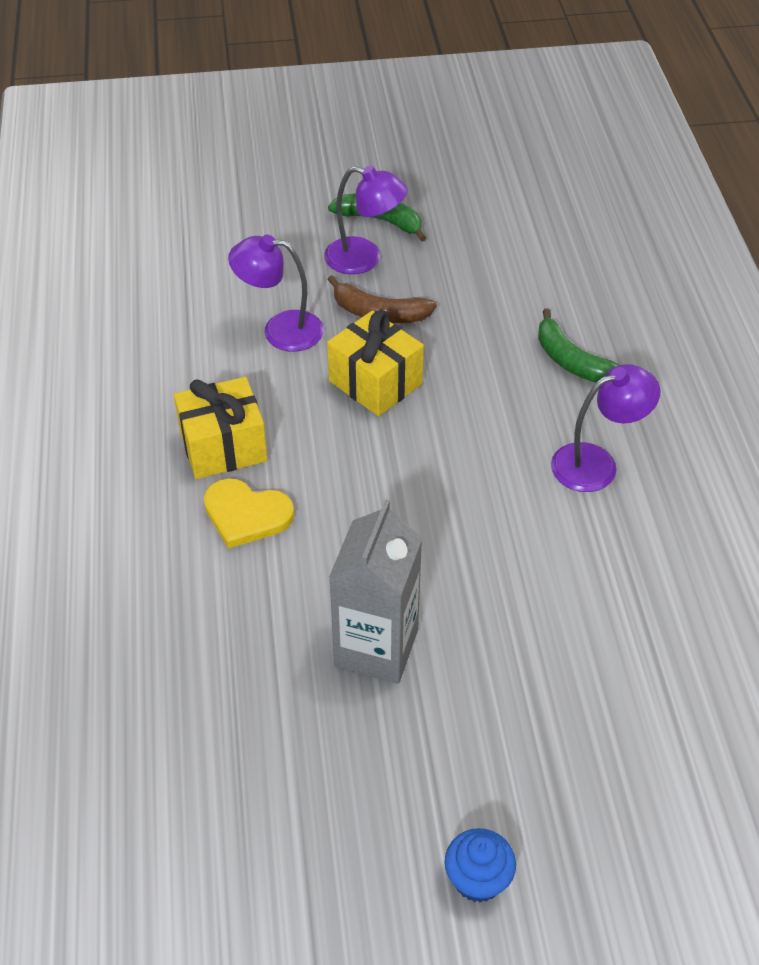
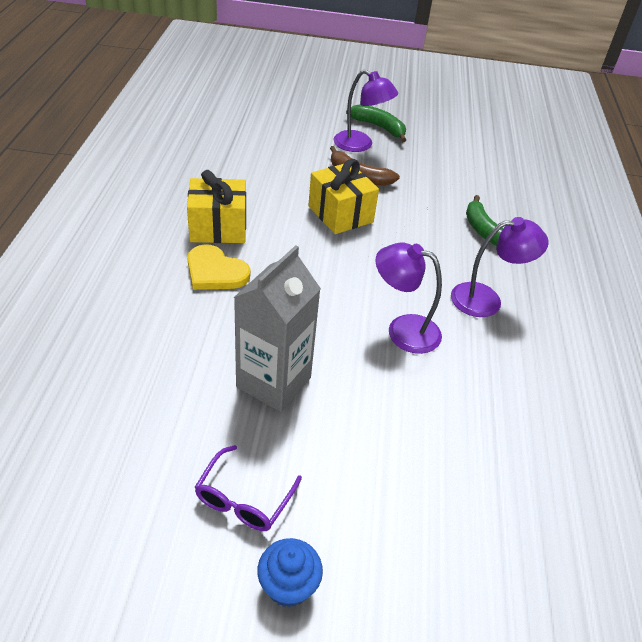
camera: 10 degrees right, 5 degrees down
(280, 330) = (287, 171): purple lamp -> purple lamp (403, 330)
(395, 799) = (244, 499): none -> purple glasses

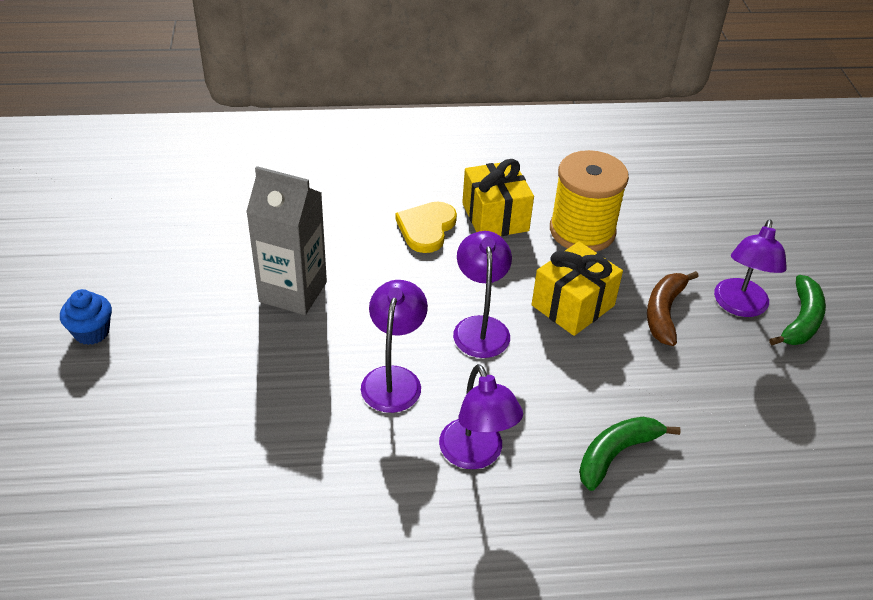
camera: 80 degrees right, 0 degrees up
(244, 499) = (166, 295): purple glasses -> none
(256, 187) = (582, 231): none -> yellow spool
(353, 267) = (480, 327): none -> purple lamp

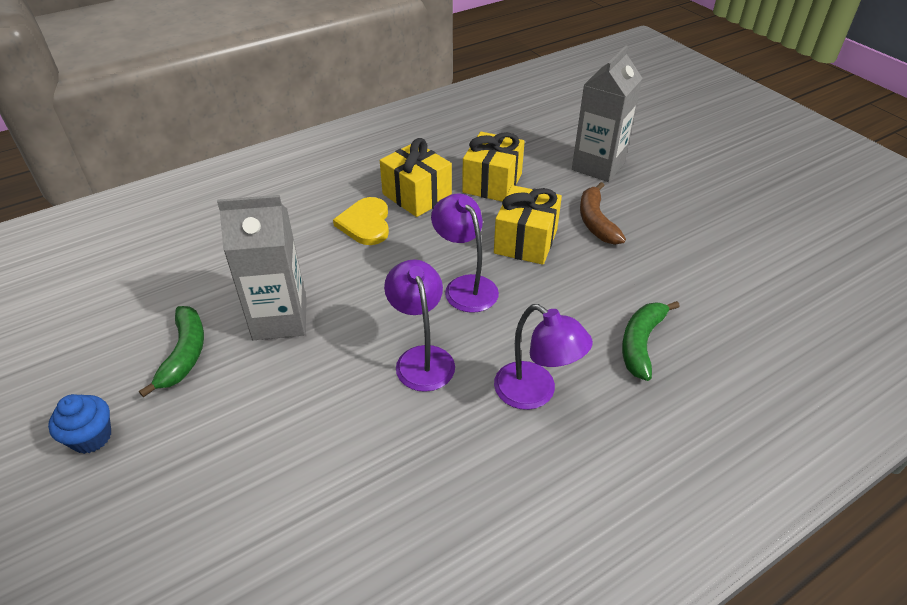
camera: 25 degrees left, 0 degrees up
(582, 231) = (492, 183): yellow spool -> yellow gift
(713, 252) = (598, 166): none -> grey carton
(739, 306) = (644, 198): purple lamp -> none
(801, 320) = (691, 192): green banana -> green banana (184, 354)

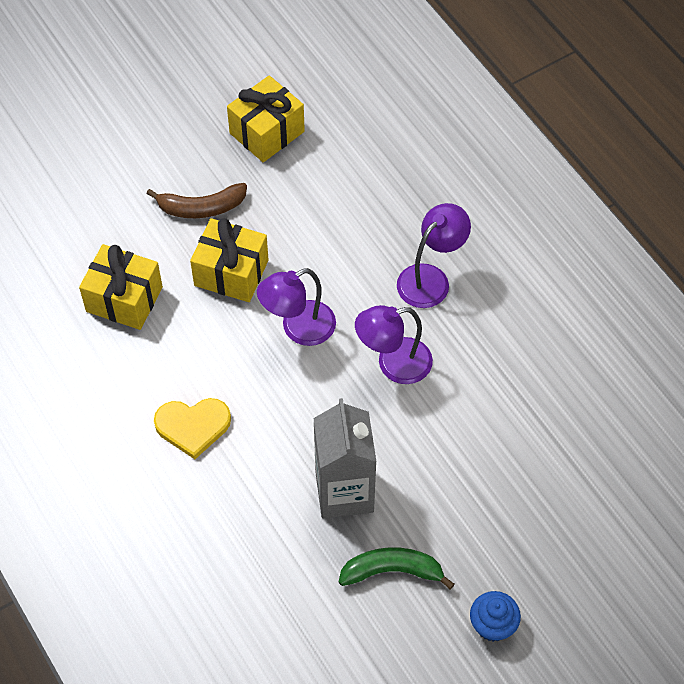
camera: 90 degrees left, 15 degrees up
(416, 196) = (143, 376): yellow gift -> yellow gift (267, 132)
(598, 166) = (99, 193): grey carton -> none
(641, 343) = (373, 195): green banana -> none

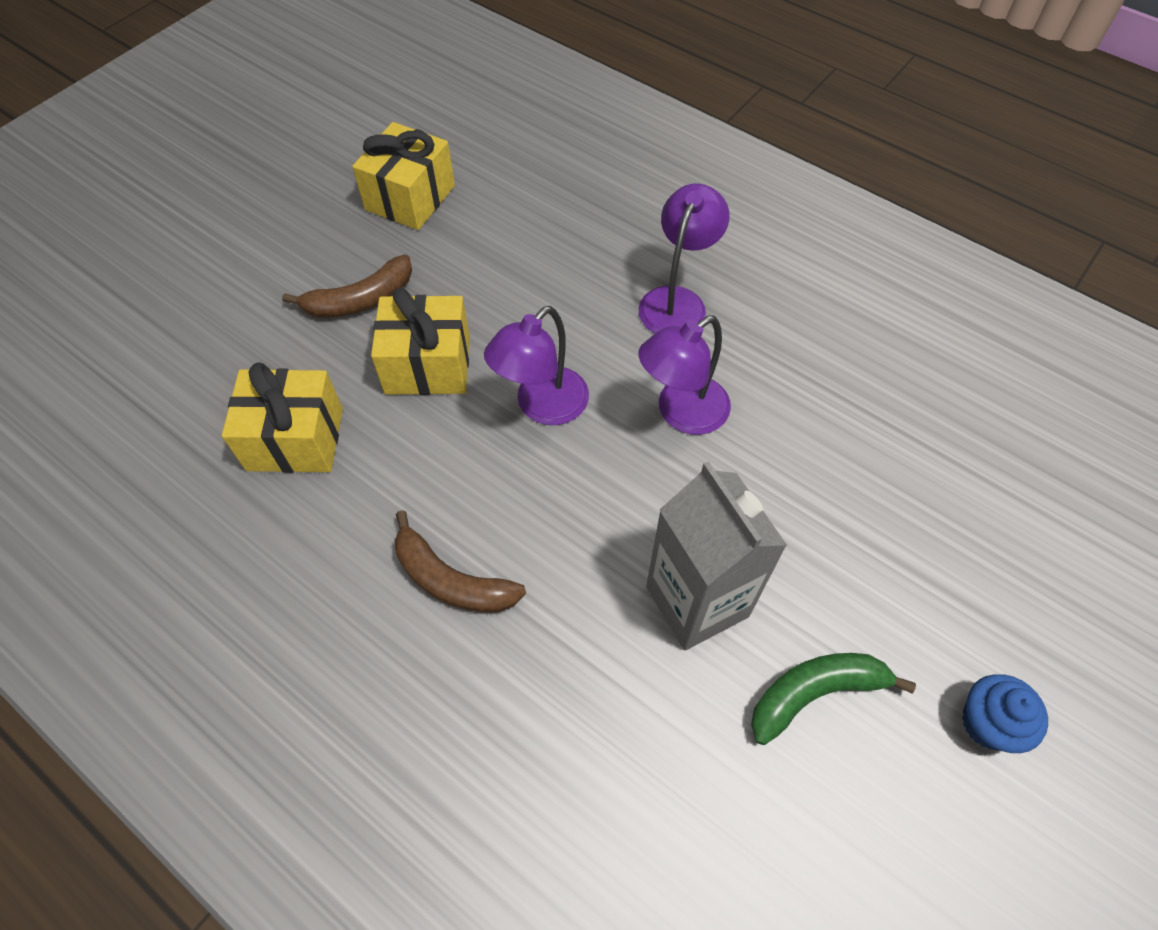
camera: 20 degrees left, 0 degrees up
(193, 426) = (451, 580): yellow heart -> brown banana

